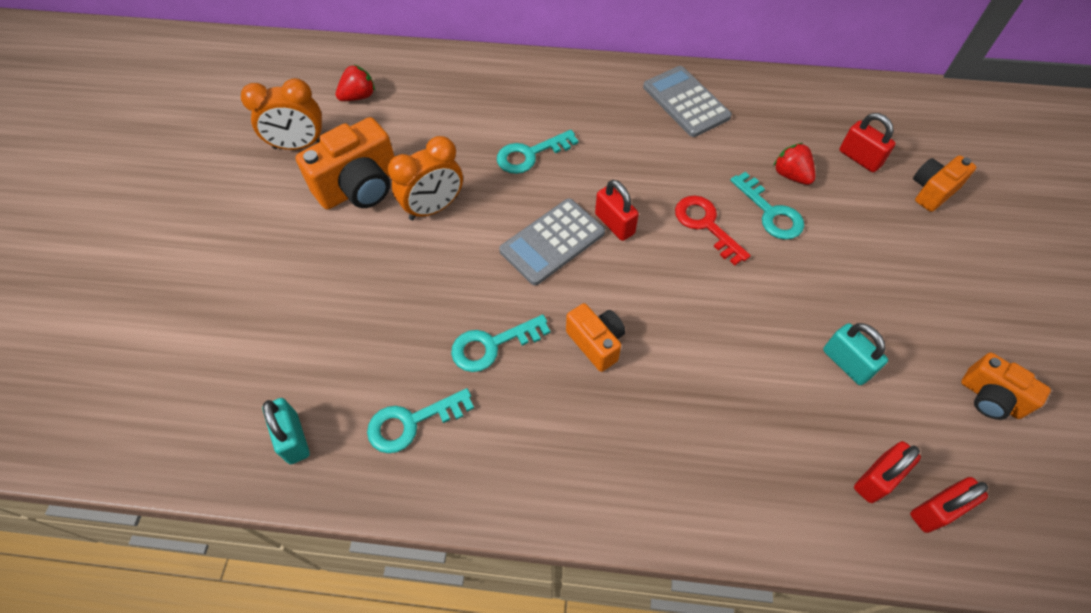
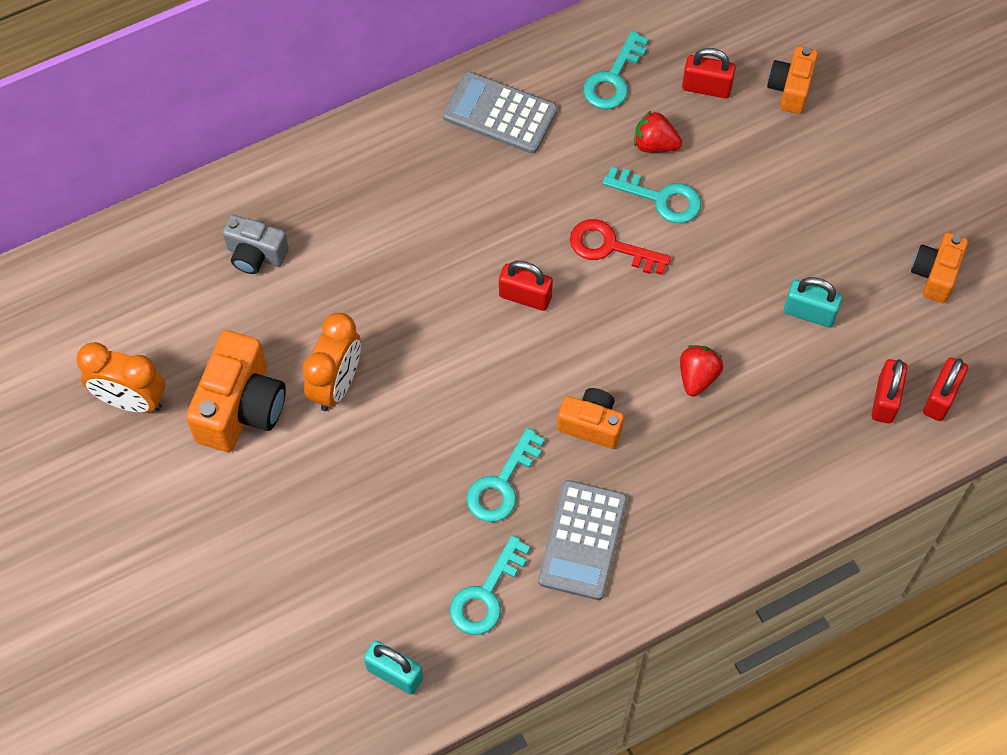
camera: 35 degrees left, 5 degrees up
(299, 145) = (131, 400): orange clock -> orange clock turned 60 degrees clockwise
(358, 96) = (144, 305): red strawberry -> red strawberry (697, 377)
(452, 103) = (255, 255): none -> grey camera
(530, 154) = (387, 268): turquoise key -> turquoise key (613, 78)
(552, 242) = (480, 350): grey calculator -> grey calculator (582, 540)
(990, 398) = (935, 275): orange camera -> orange camera turned 105 degrees clockwise

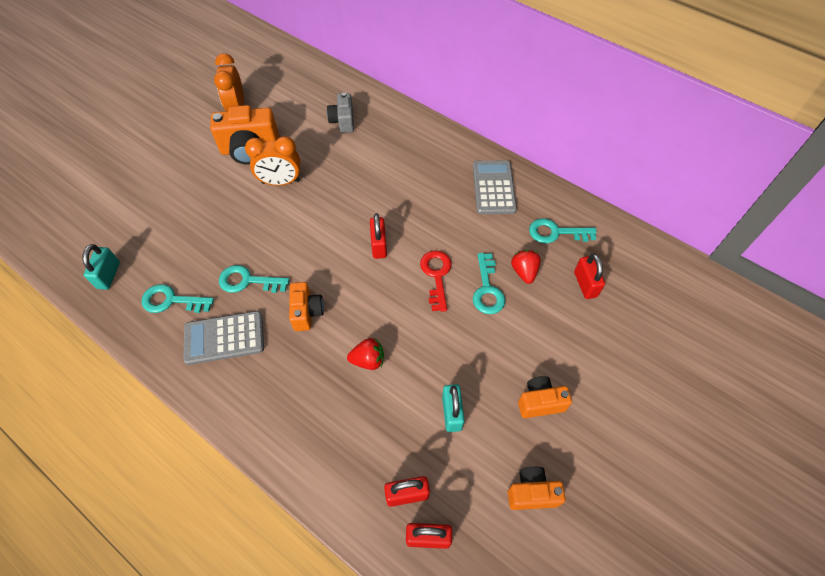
camera: 65 degrees right, 5 degrees down
(790, 89) = (619, 334): orange camera -> orange camera (540, 402)

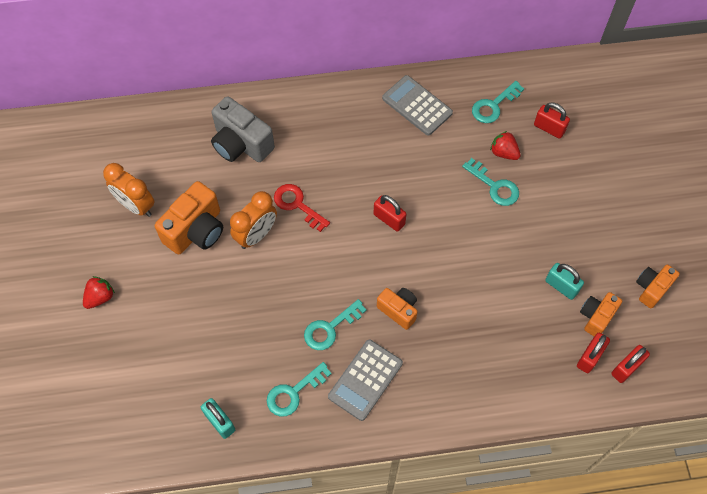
camera: 45 degrees left, 5 degrees up
(343, 121) = (241, 144): grey camera -> grey camera, size x1.66
(368, 360) = (476, 303): red strawberry -> red strawberry (100, 297)
(436, 275) = (452, 206): red key -> red key (297, 205)
(540, 402) = (602, 231): orange camera -> orange camera (596, 317)

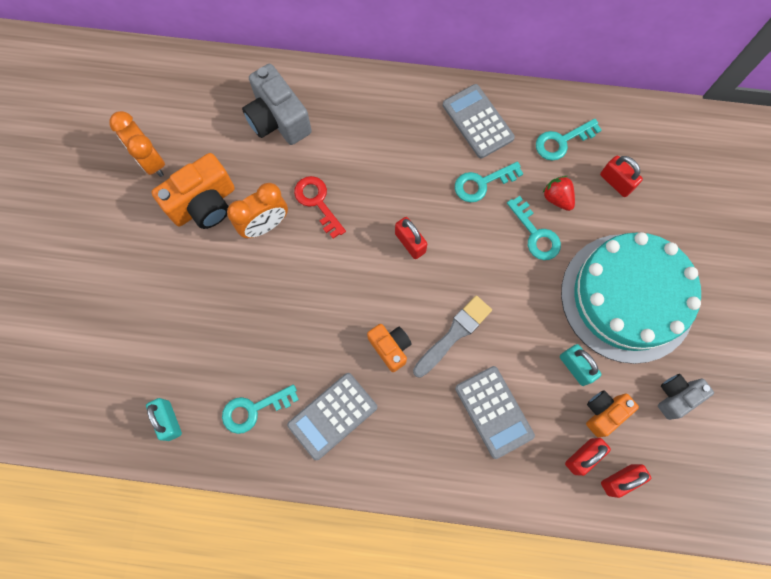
camera: 15 degrees right, 10 degrees up
(100, 297) = (87, 252): red strawberry -> none
(330, 328) = (312, 348): turquoise key -> turquoise key (482, 183)
(450, 285) = (454, 334): none -> grey brush
(504, 340) = (494, 412): none -> grey calculator
(587, 219) = (627, 297): none -> turquoise cake
(651, 289) = (675, 396): orange camera -> grey camera

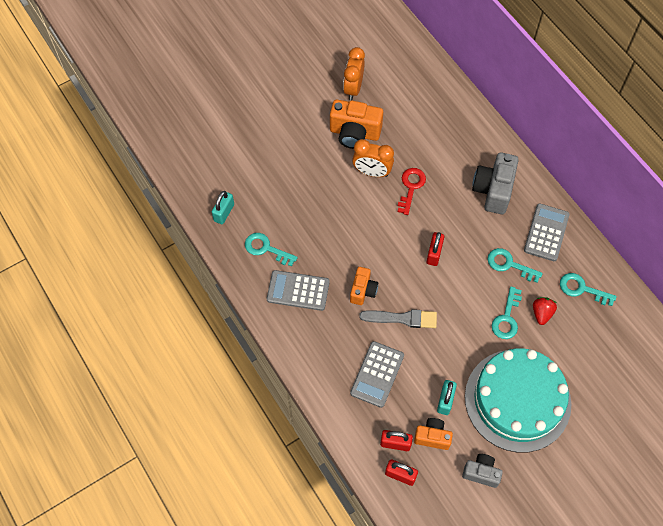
camera: 50 degrees right, 10 degrees down
(278, 119) = (439, 129): grey camera -> grey camera (493, 190)
(616, 182) = (586, 340): red padlock -> none

